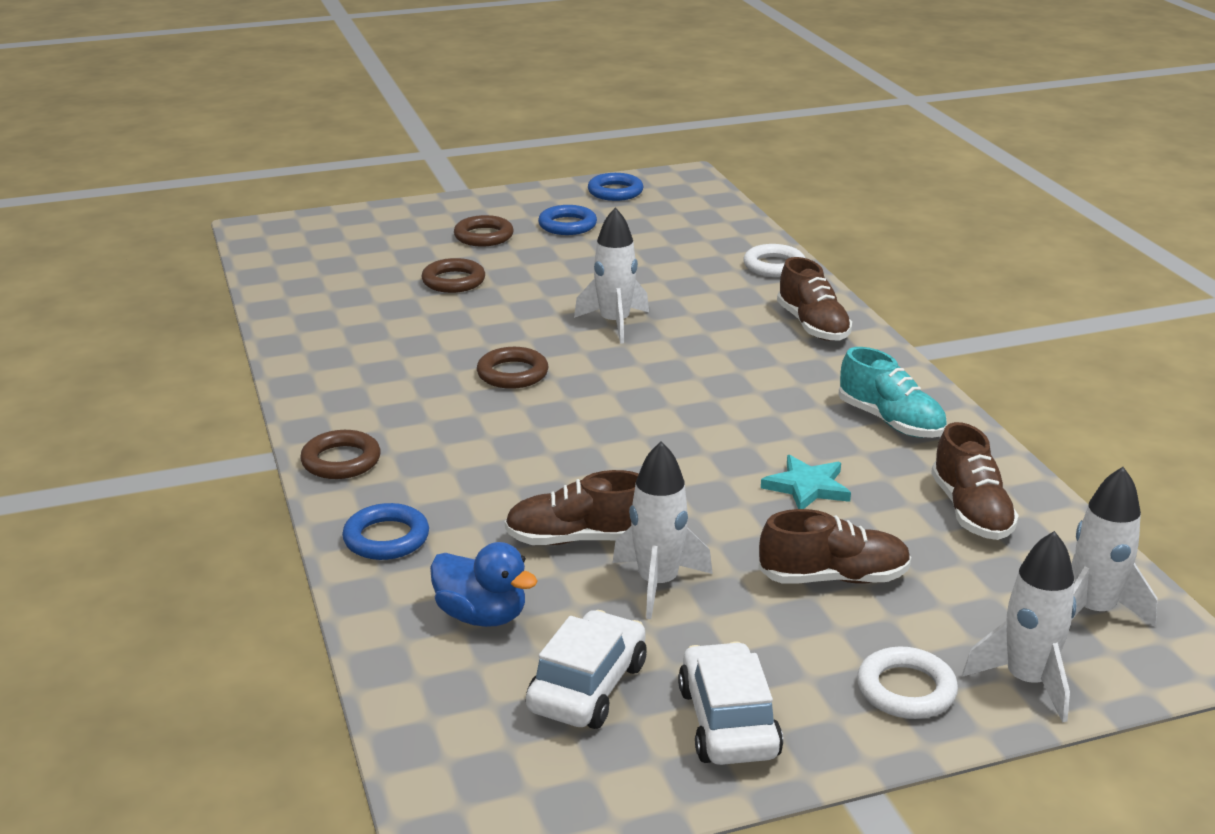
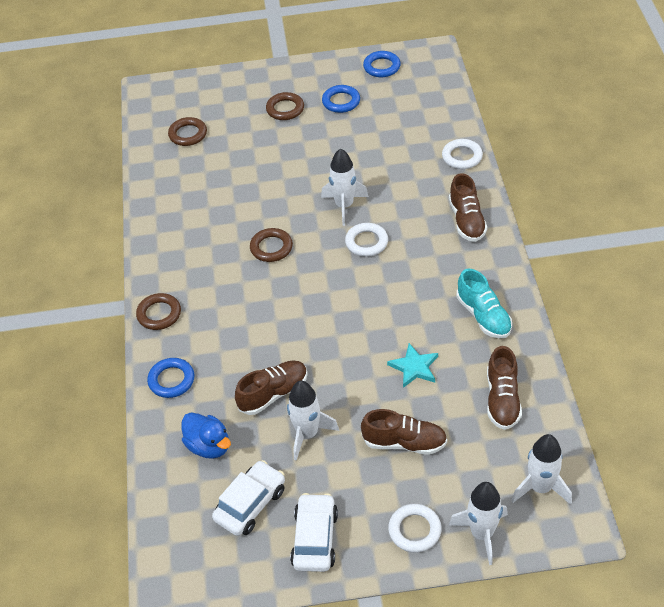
camera: 15 degrees right, 20 degrees up
(453, 281) = (256, 154): brown ring -> brown ring (188, 134)
(578, 539) = (273, 394): brown shoe -> brown shoe turned 135 degrees clockwise
(666, 358) = (366, 242): none -> white ring

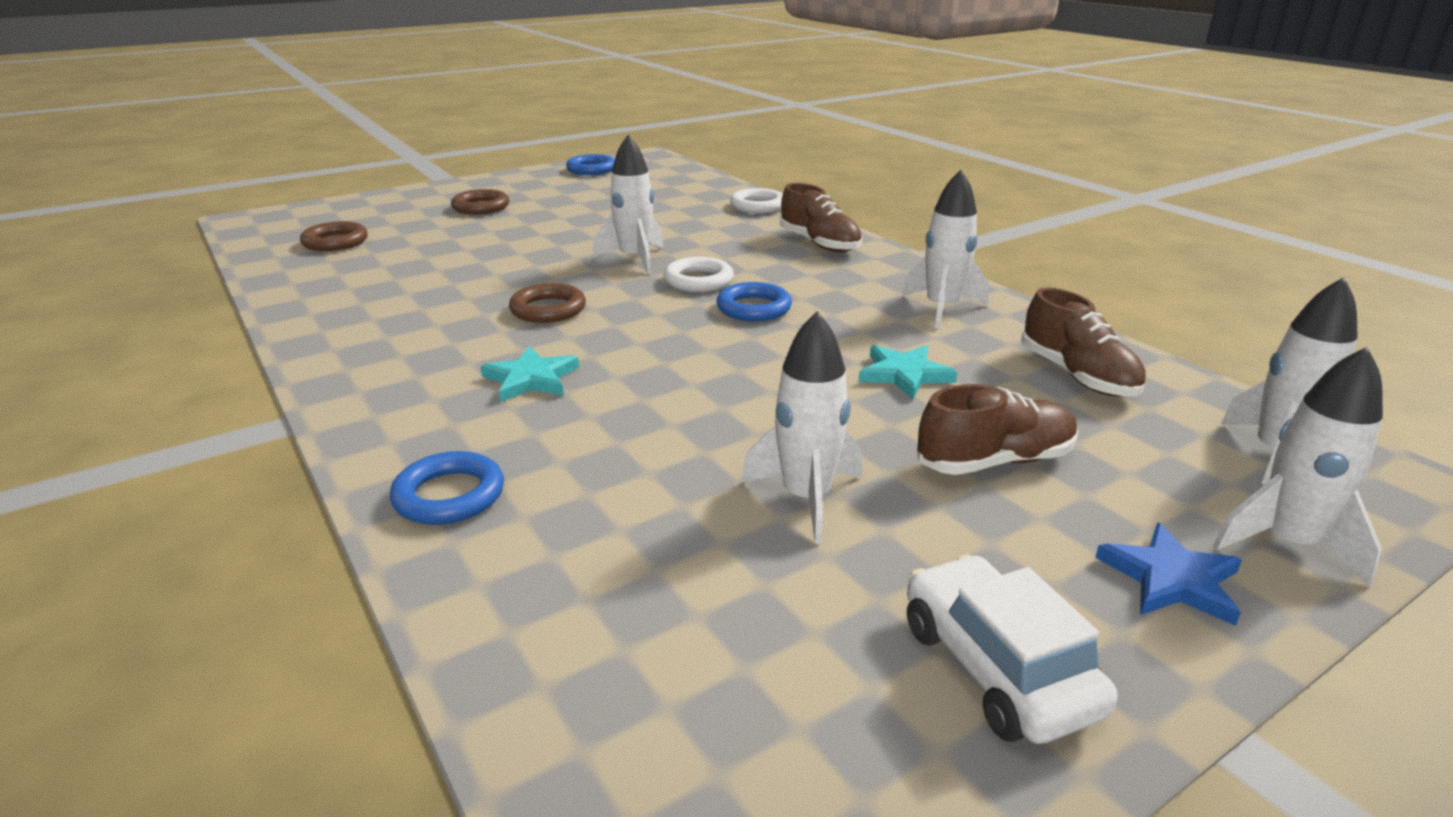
camera: 30 degrees left, 20 degrees down
(159, 314) = (372, 415): brown ring -> none
(209, 446) = (605, 576): blue duck -> none
(236, 309) = (531, 379): none -> turquoise star
(250, 504) = (788, 652): white car -> none
(273, 394) = (688, 461): brown shoe -> none
(341, 101) = (558, 194): blue ring -> blue ring (754, 308)
(414, 530) = (1171, 579): white ring -> blue star
(483, 316) = (942, 309): turquoise shoe -> white rocket

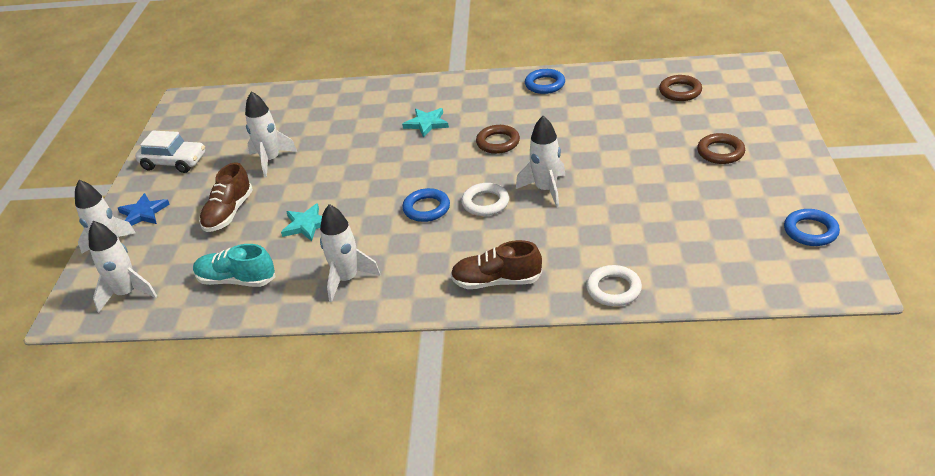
camera: 130 degrees right, 10 degrees up
(449, 495) = (364, 94): blue ring -> blue ring (545, 84)
(1077, 376) = (236, 280): brown shoe -> turquoise shoe

